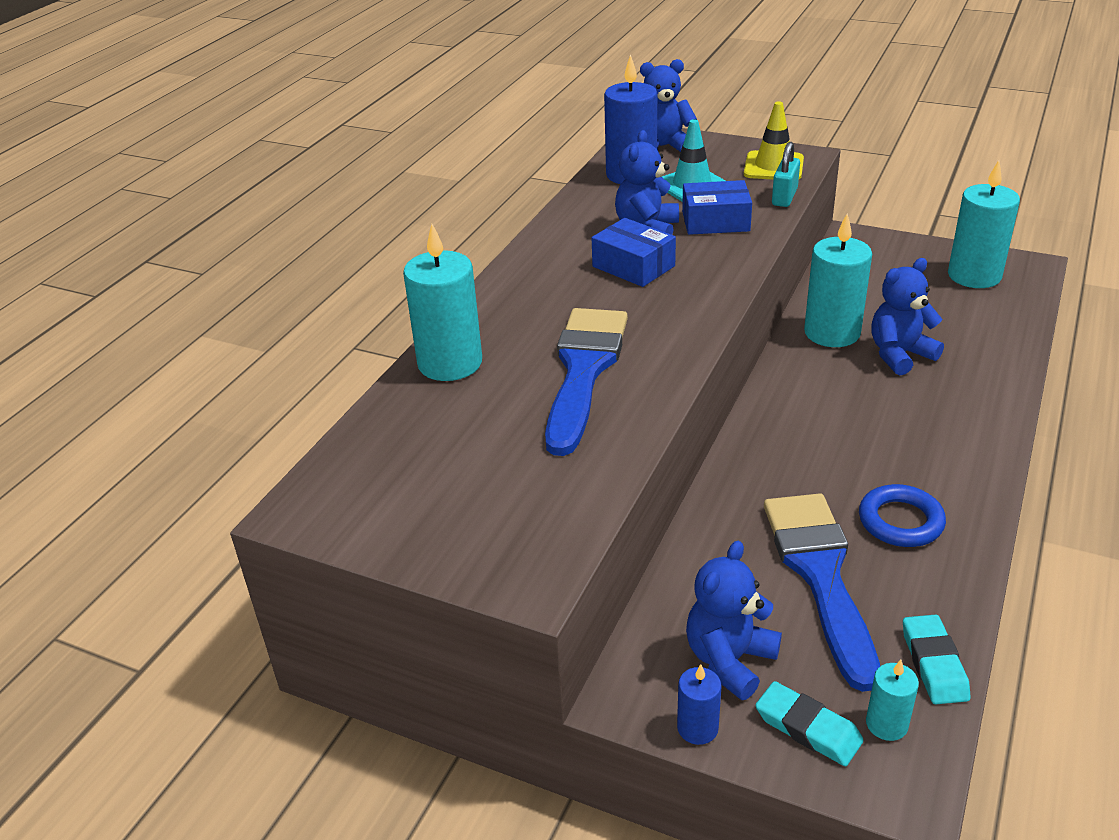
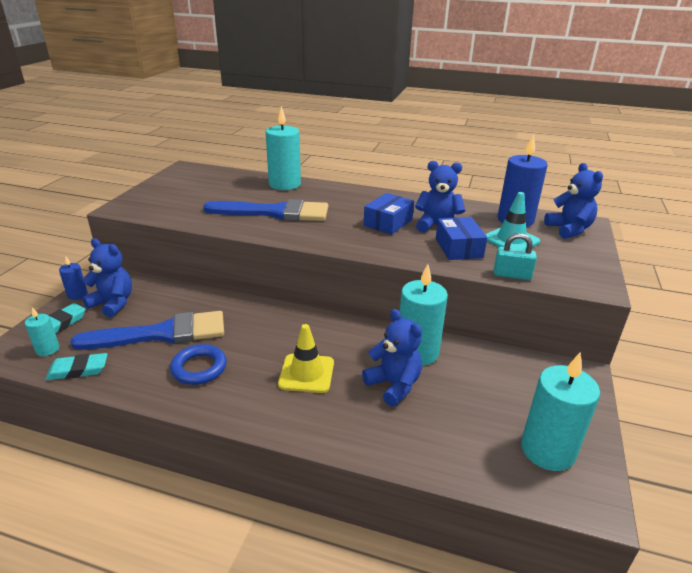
camera: 80 degrees right, 5 degrees down
(773, 167) = (566, 272): yellow traffic cone -> yellow traffic cone (306, 373)

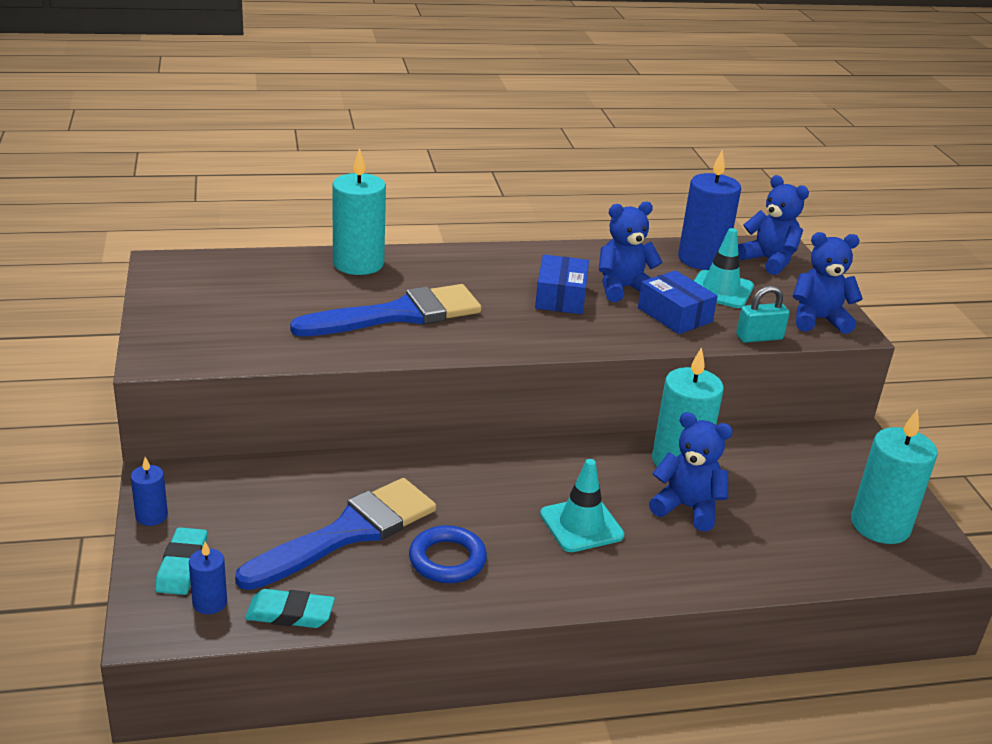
camera: 30 degrees left, 0 degrees up
(47, 349) = (210, 603): turquoise candle -> blue candle
(78, 370) = (290, 614): turquoise eraser -> turquoise eraser turned 45 degrees clockwise
(113, 303) = (225, 513): blue teddy bear -> blue teddy bear (818, 320)
(306, 373) = (581, 525): yellow traffic cone -> turquoise traffic cone

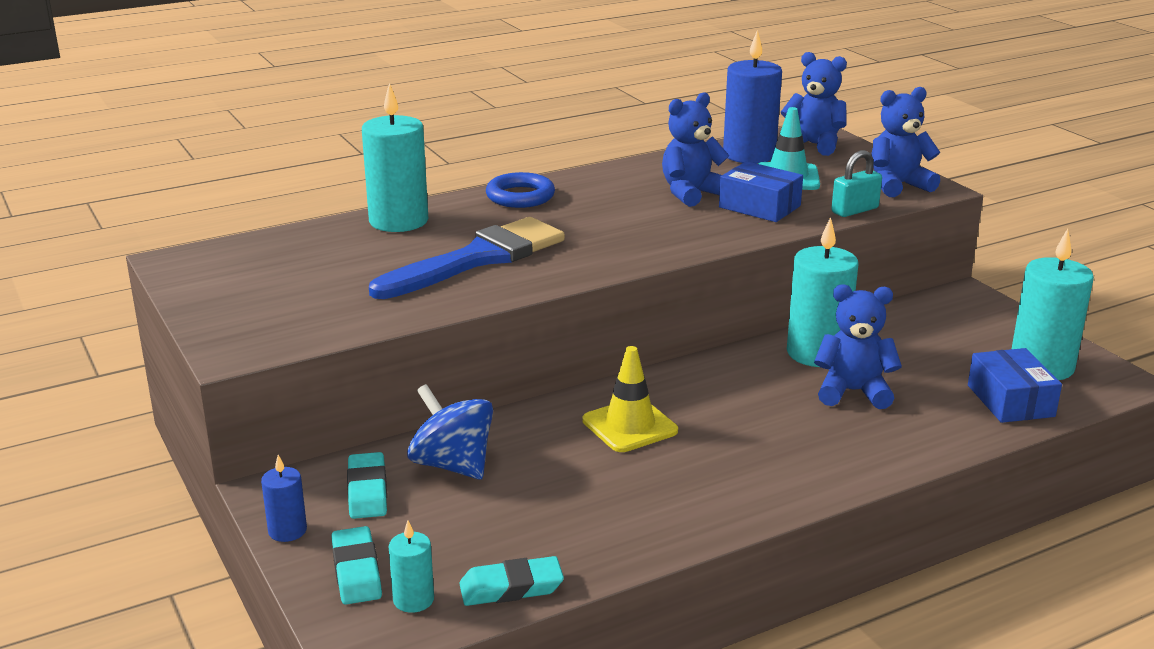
camera: 15 degrees left, 5 degrees down
(210, 603) = (413, 600): blue candle -> turquoise candle
(231, 497) = (367, 491): none -> turquoise eraser
(309, 491) = (452, 465): none -> blue spinning top
(348, 532) = (522, 495): blue brush -> none
(447, 560) = (646, 495): blue ring -> blue ring (520, 196)
(473, 491) = (629, 426): none -> yellow traffic cone
(561, 297) = (635, 212): blue box -> blue box (1010, 401)
(581, 525) = (760, 431): turquoise traffic cone -> none

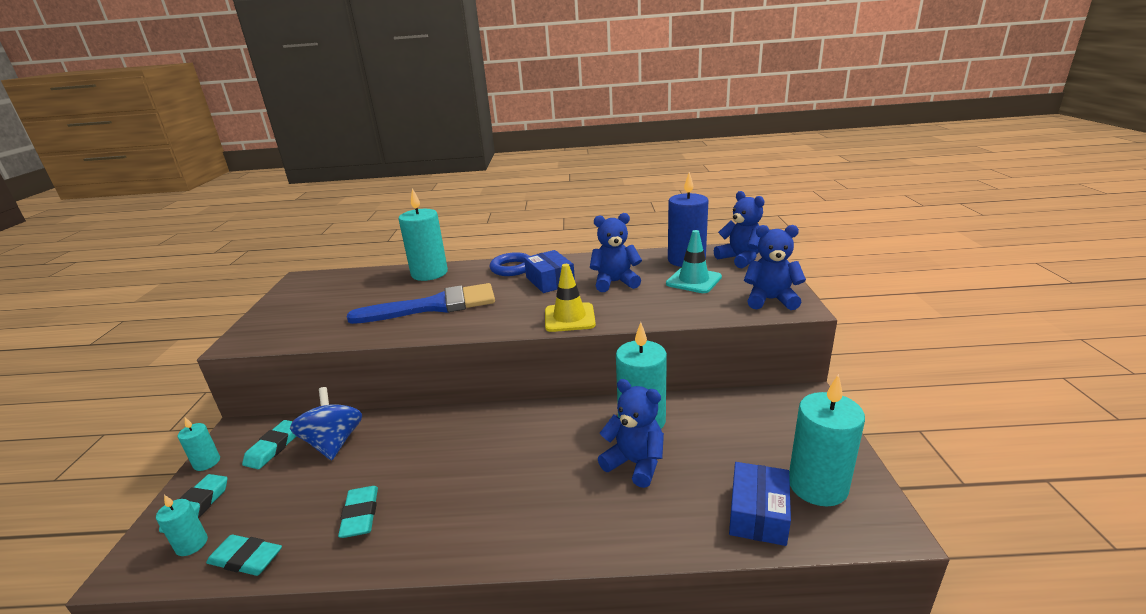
camera: 30 degrees right, 0 degrees up
(287, 531) = (207, 462): blue candle -> turquoise candle
(597, 514) = (360, 515): none -> turquoise eraser
(629, 426) = (459, 445): yellow traffic cone -> yellow traffic cone (569, 318)
(759, 206) = (648, 300): blue box -> blue box (550, 281)
(854, 210) = (714, 315): turquoise padlock -> none

